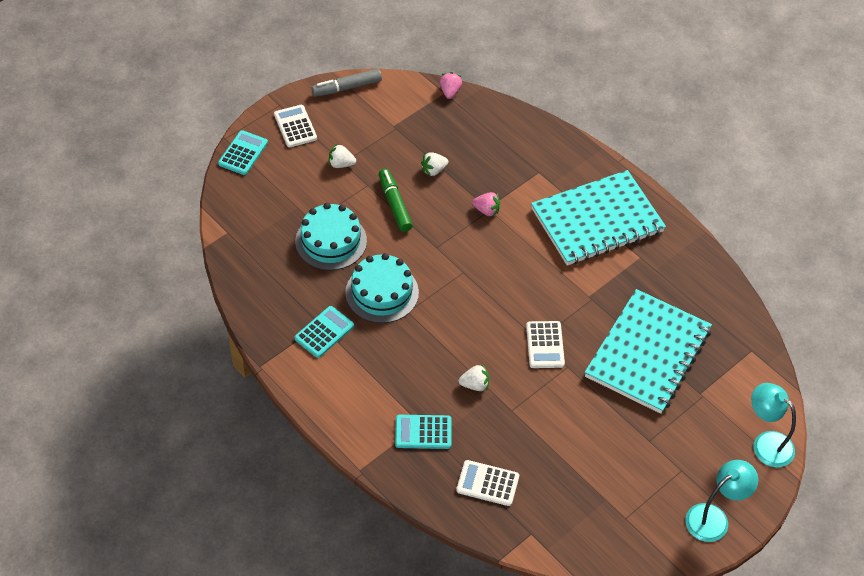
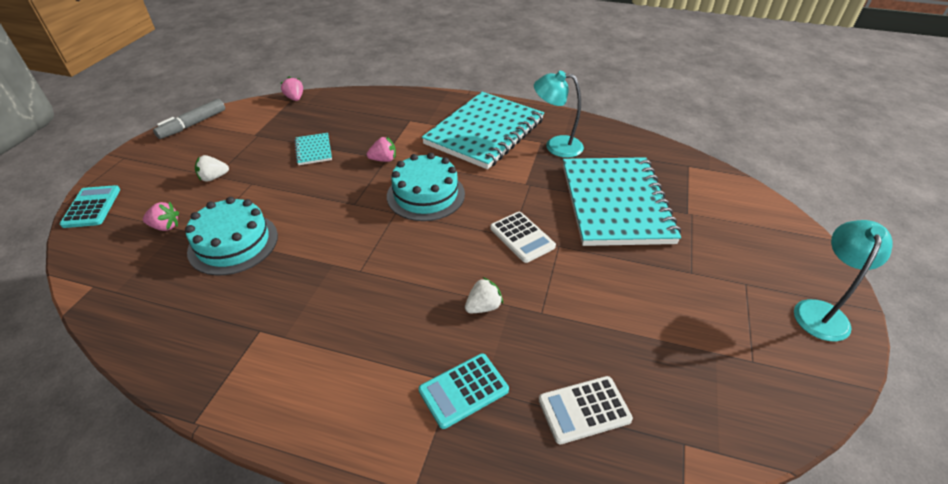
camera: 30 degrees left, 10 degrees down
(289, 200) = (165, 226): none -> pink strawberry
(295, 126) = (148, 167): white calculator -> none
(324, 332) = (269, 337): turquoise calculator -> none
(382, 292) = (319, 265): turquoise cake -> turquoise cake (426, 195)
(395, 204) = (289, 187): green marker -> none
(434, 170) = (313, 150): white strawberry -> turquoise notebook
(766, 443) = (779, 225): turquoise lamp -> turquoise lamp (556, 146)

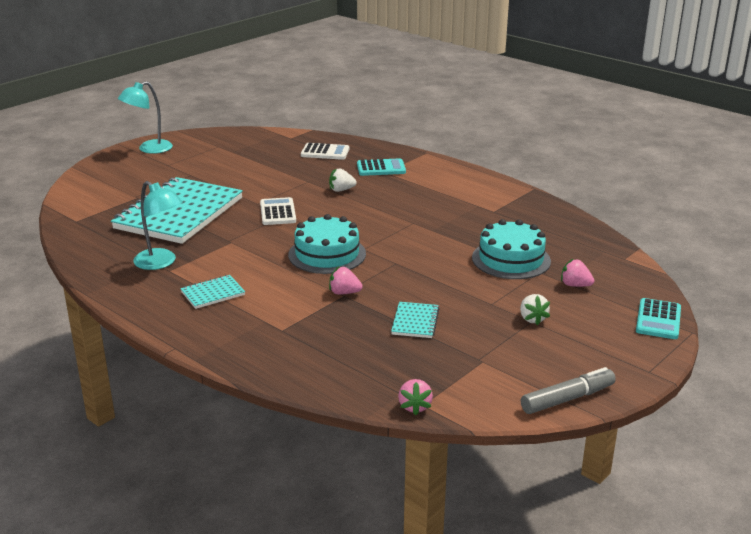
camera: 155 degrees left, 15 degrees down
(214, 177) = (532, 319): white strawberry -> white strawberry turned 75 degrees clockwise
(485, 132) = (213, 293): turquoise notebook -> turquoise notebook, size x0.41

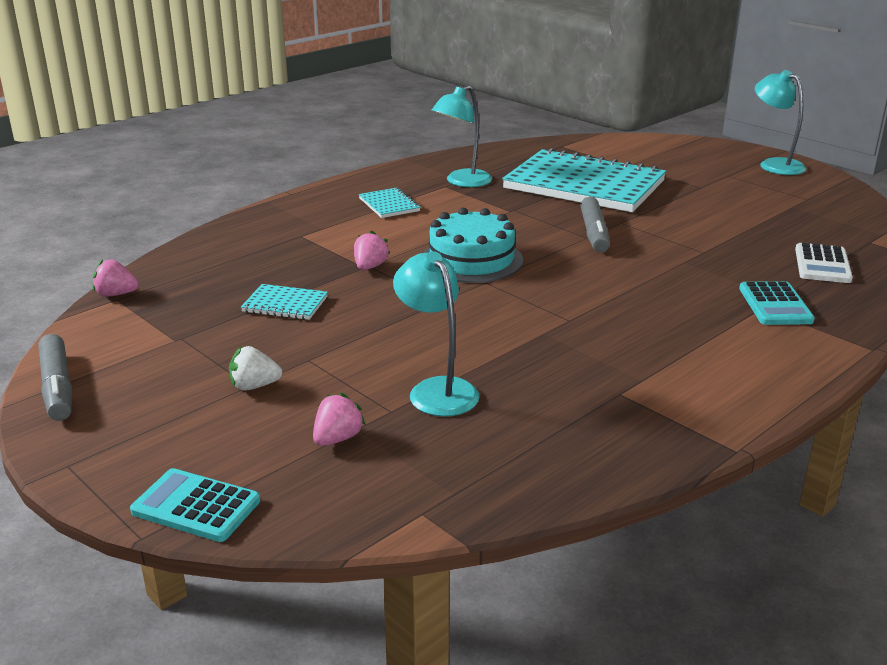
camera: 95 degrees right, 0 degrees up
(278, 212) = (594, 233): white calculator -> grey marker
(341, 190) = (677, 273): white strawberry -> none
(511, 259) = (437, 389): turquoise cake -> turquoise lamp

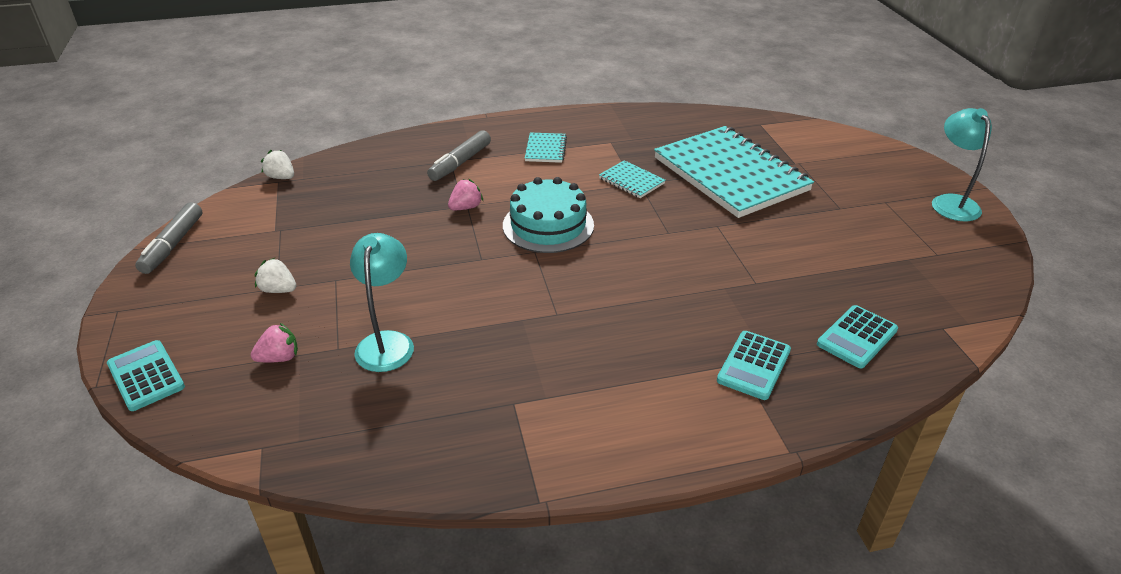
camera: 30 degrees right, 10 degrees up
(116, 294) = (281, 177): pink strawberry -> white strawberry
(285, 304) = (372, 223): turquoise notebook -> turquoise notebook (631, 181)
(462, 182) = (629, 141): turquoise lamp -> none
(594, 233) = (679, 230): grey marker -> grey marker (460, 163)
(822, 264) = (857, 337): white calculator -> turquoise calculator

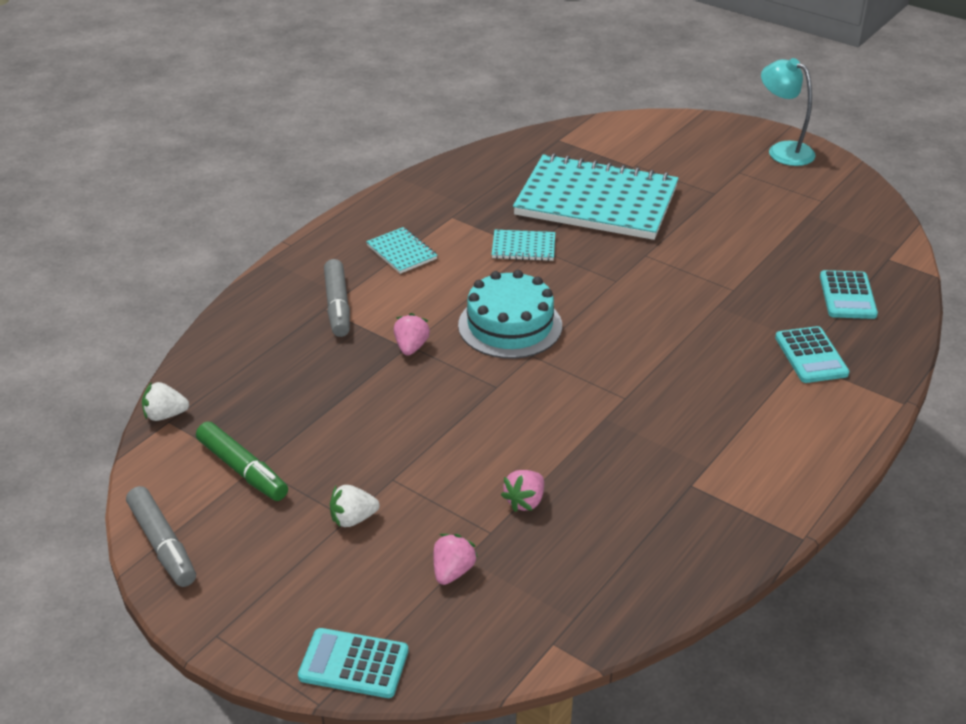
camera: 40 degrees left, 0 degrees up
(270, 228) = (242, 470): none -> green marker
(387, 342) = (525, 501): turquoise lamp -> pink strawberry

